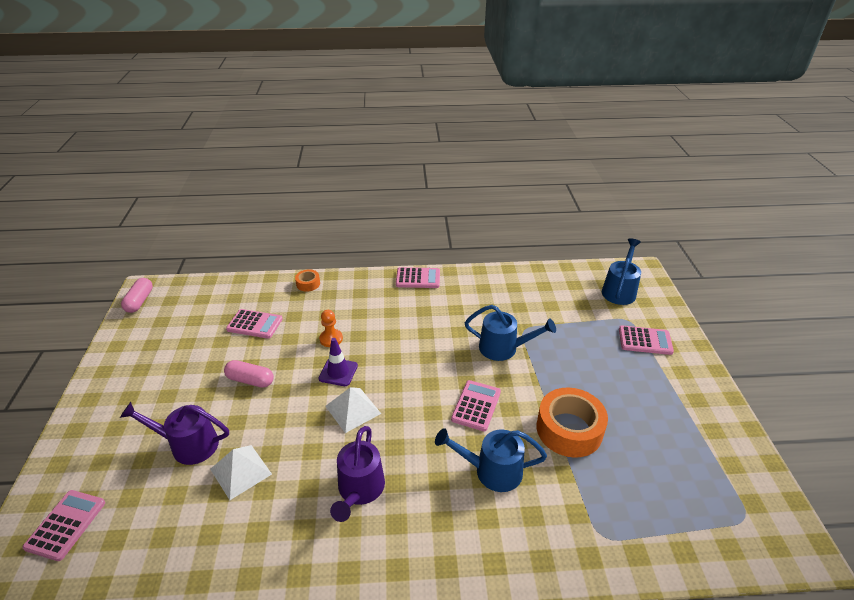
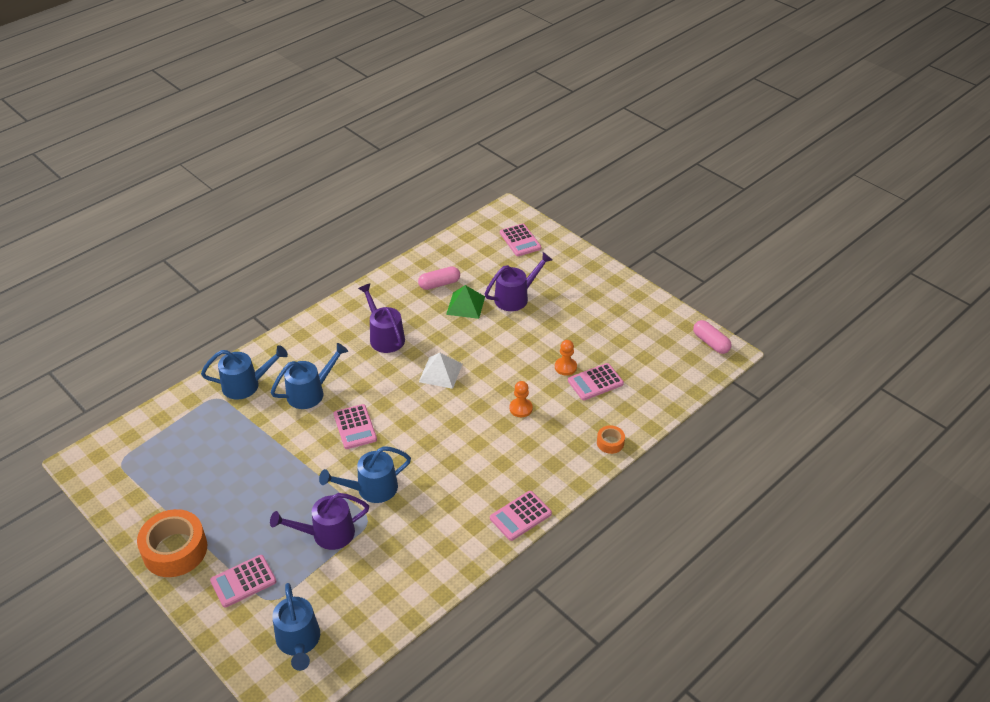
camera: 140 degrees right, 5 degrees up
(241, 471) = (465, 305): white pyramid -> green pyramid
(250, 380) = (535, 347): pink capsule -> pink capsule (439, 284)
(255, 348) = (565, 367): none -> orange pawn
(338, 372) = (482, 389): purple traffic cone -> none
(557, 530) = (246, 385): none -> blue watering can
(561, 337) = (327, 534): none -> purple watering can
(569, 429) = (272, 451): orange tape -> orange tape (175, 550)

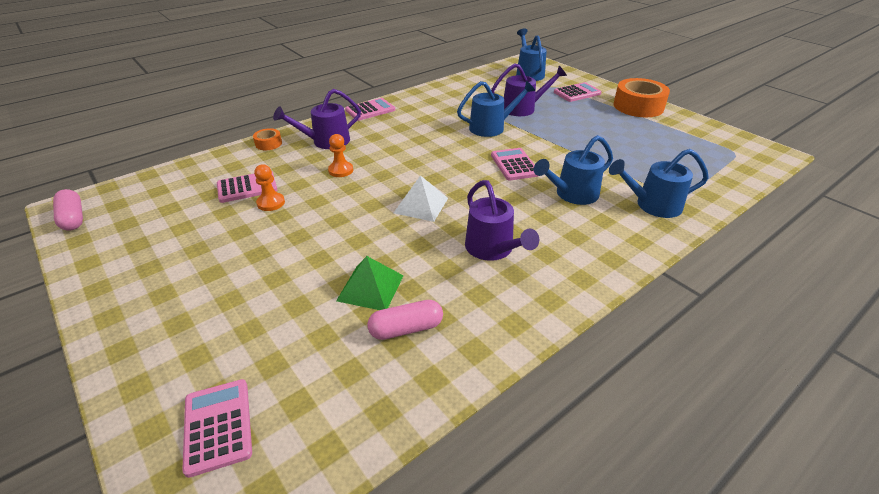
camera: 175 degrees left, 5 degrees down
(516, 297) = (288, 296): purple watering can -> purple watering can (325, 141)

